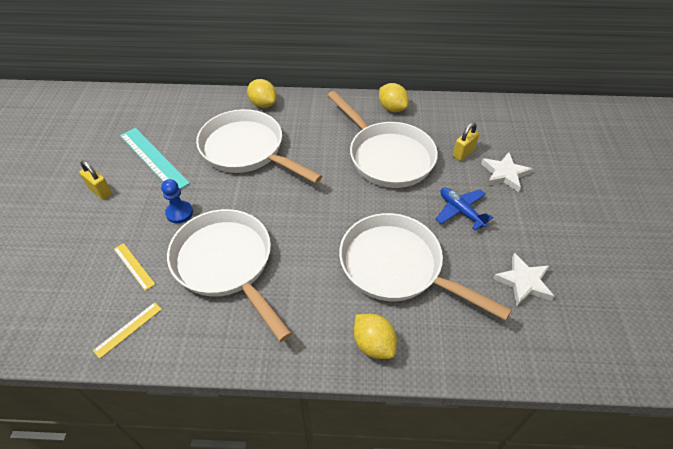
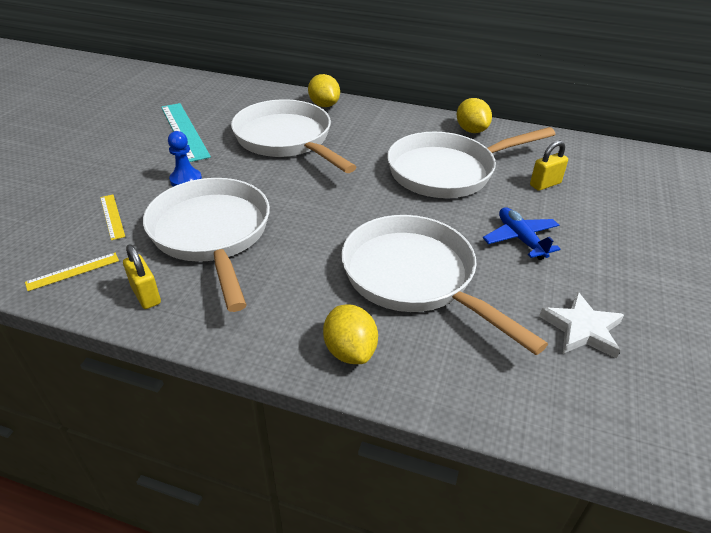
camera: 15 degrees right, 10 degrees down
(100, 191) = (115, 148): yellow padlock -> yellow padlock (146, 295)
(387, 156) = (447, 172): white pan -> white pan turned 90 degrees clockwise
(504, 174) = (593, 213): white star -> none

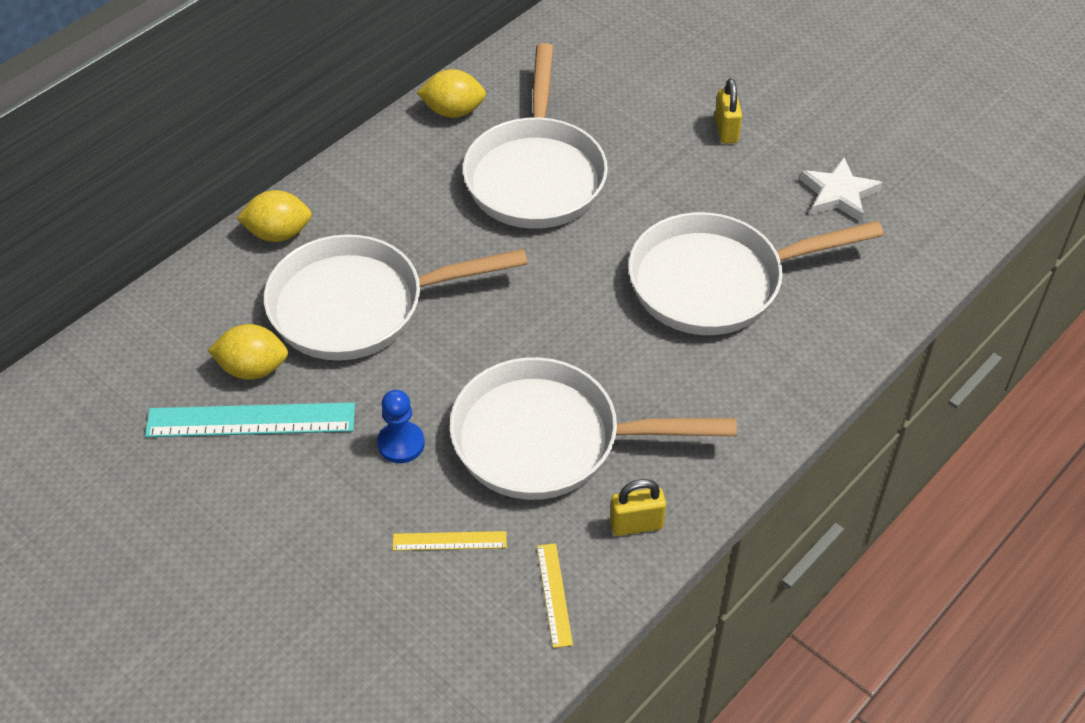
camera: 65 degrees left, 10 degrees up
(350, 351) = (797, 369): yellow lemon -> yellow lemon (253, 369)
(520, 239) = (694, 173): blue plane -> none
(545, 184) = (609, 105): yellow padlock -> yellow padlock (726, 130)

